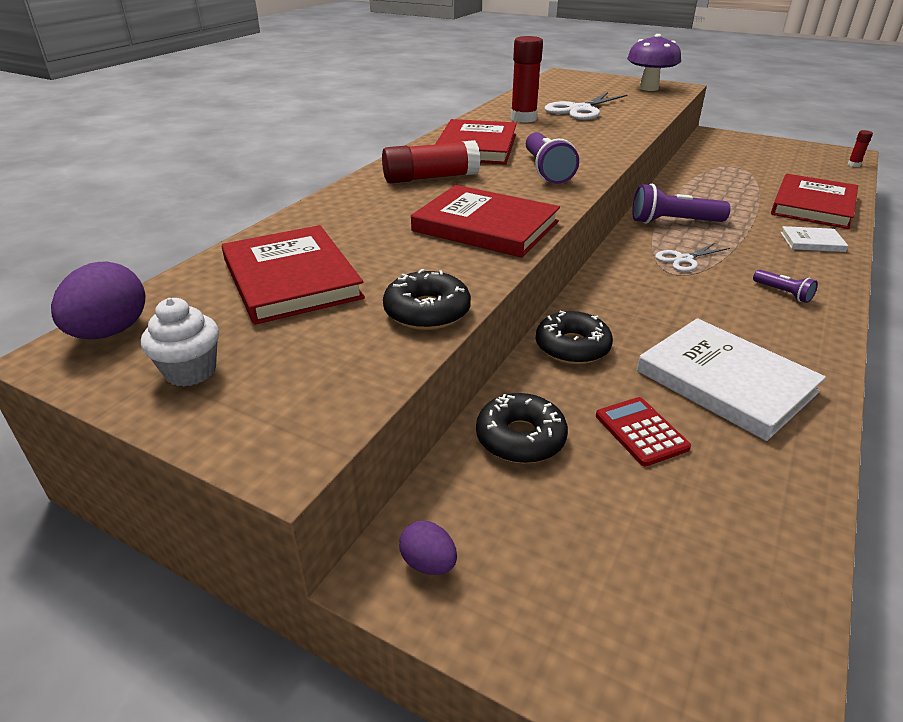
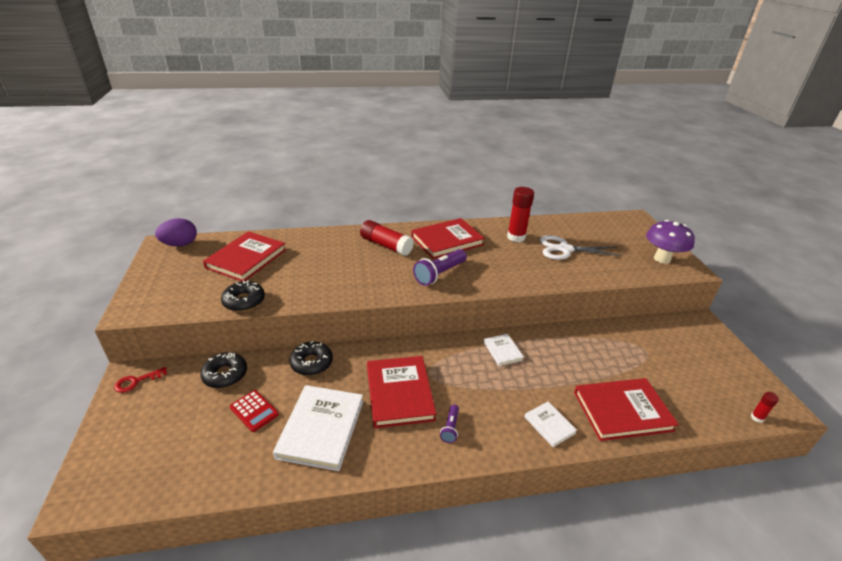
camera: 50 degrees right, 0 degrees up
(190, 371) = (165, 271): white cupcake -> none
(428, 563) = (136, 381): purple egg -> red key
(485, 226) = (343, 283): red book -> red book (399, 393)
(641, 431) = (254, 411): red calculator -> red calculator turned 105 degrees clockwise
(673, 222) = (502, 351): purple flashlight -> white book
(684, 259) = (452, 372): white scissors -> none

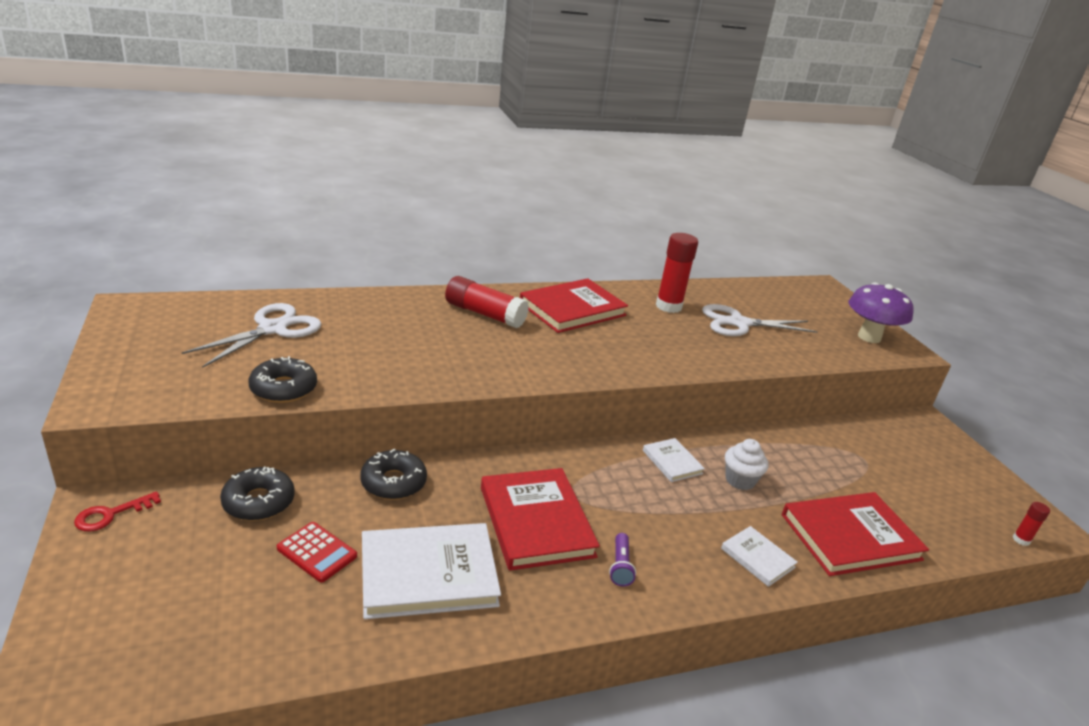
camera: 10 degrees left, 5 degrees down
(180, 244) = (158, 307): purple egg -> none
(246, 259) = (272, 329): red book -> white scissors
(321, 429) = (428, 574): white book -> white book turned 75 degrees clockwise
(439, 274) = (572, 353): purple flashlight -> none
(549, 366) = (740, 480): none -> white cupcake

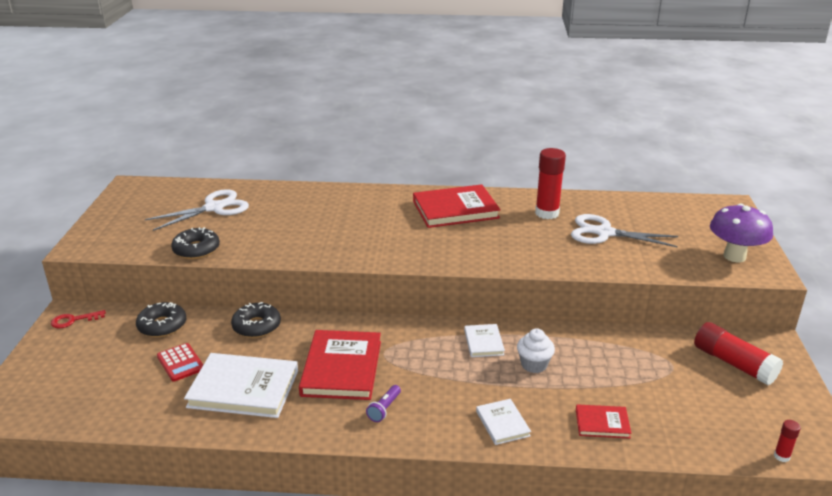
camera: 25 degrees right, 0 degrees up
(484, 314) = (378, 208): red glue stick -> red glue stick (733, 363)
(850, 537) = (602, 423): red book -> red book, size x0.51

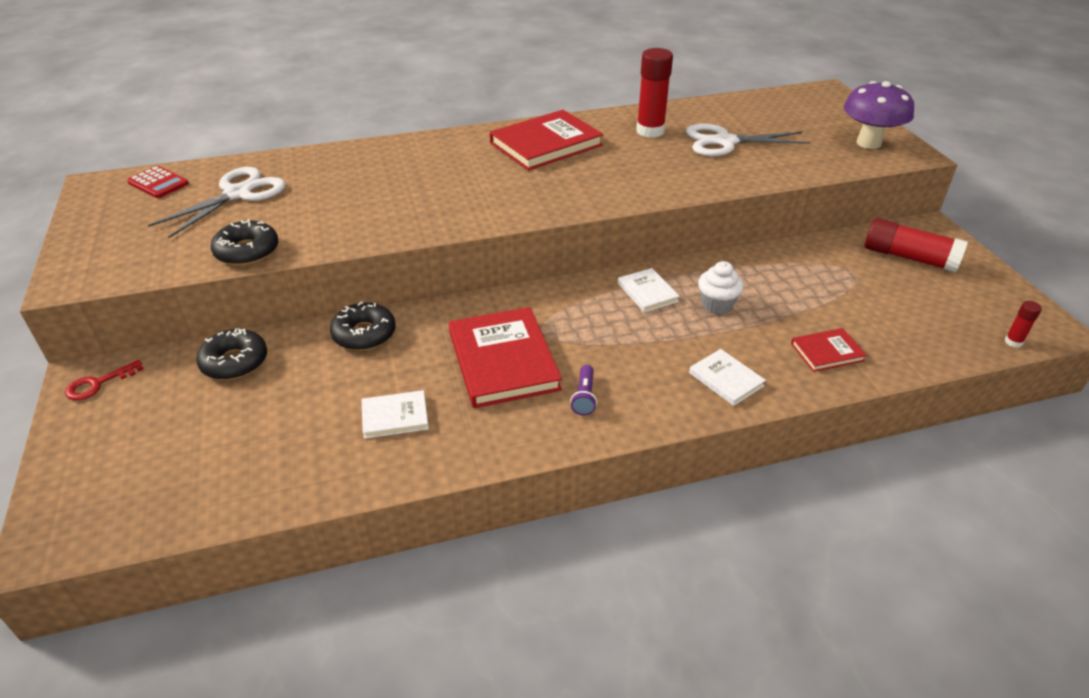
camera: 20 degrees left, 10 degrees up
(180, 363) = (289, 404): red calculator -> red calculator (158, 183)
(243, 389) = (395, 416): white book -> white book, size x0.51

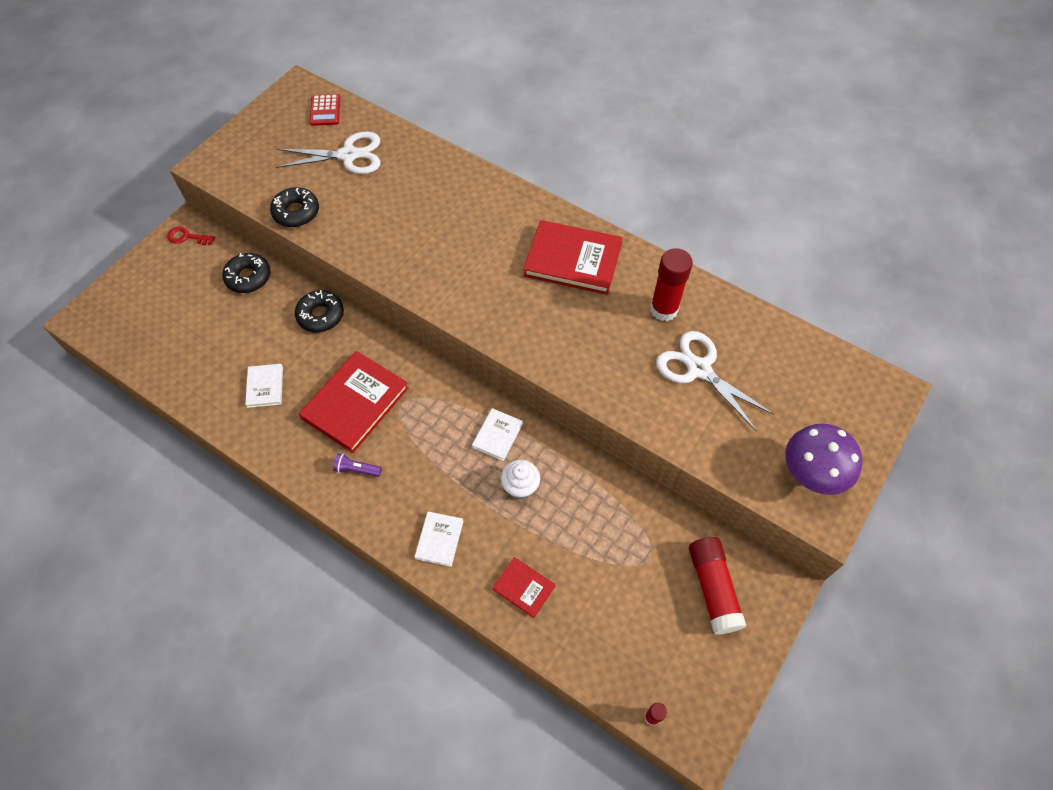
camera: 50 degrees right, 20 degrees up
(395, 416) = (265, 387): white book -> white book turned 45 degrees clockwise
(584, 397) = (357, 469): purple flashlight -> purple flashlight turned 45 degrees clockwise

